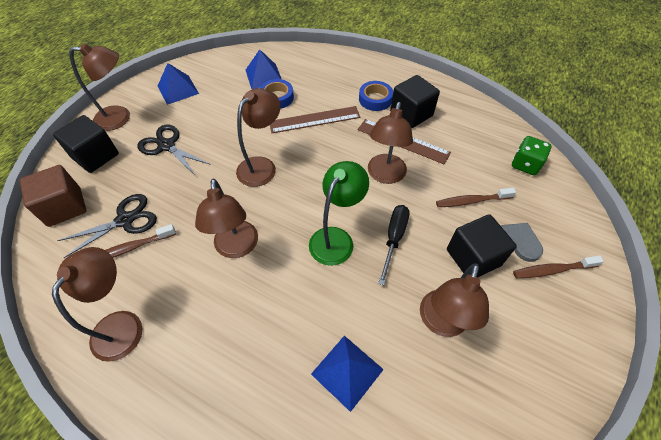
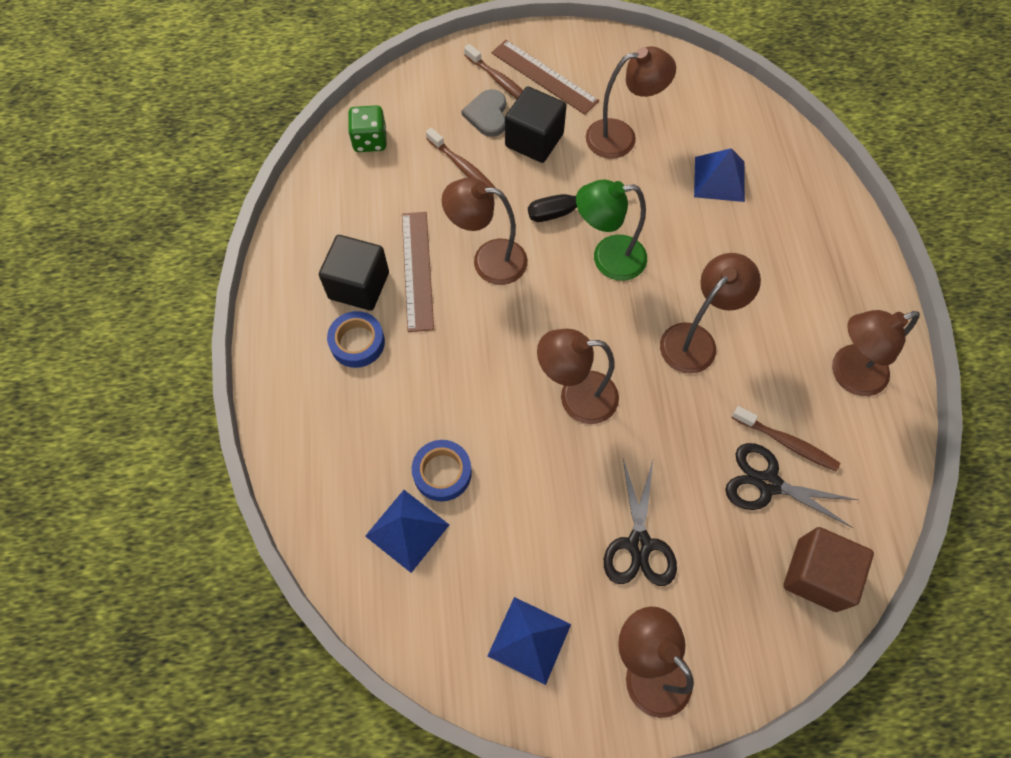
camera: 125 degrees left, 10 degrees up
(95, 156) = (730, 625): black cube -> none
(314, 120) = (451, 392): brown ruler -> brown ruler (544, 77)
(385, 175) = (488, 260): brown lamp -> brown lamp turned 150 degrees counterclockwise

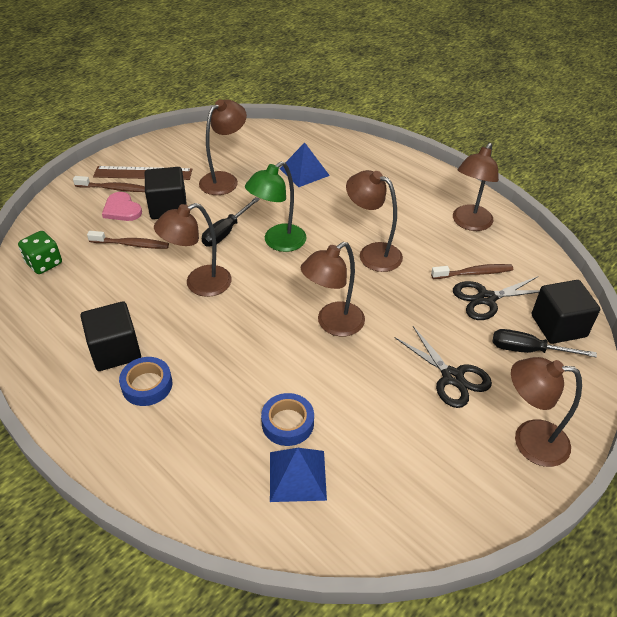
camera: 40 degrees left, 20 degrees down
(417, 270) = (152, 317): brown ruler -> none
(487, 115) = (122, 209): grey heart -> pink heart
(529, 640) = (445, 480): blue pyramid -> none
(695, 339) = (372, 253): brown lamp -> brown lamp turned 60 degrees counterclockwise
(751, 576) = (528, 350): none -> black screwdriver
(816, 575) = (558, 326): brown cube -> black cube

